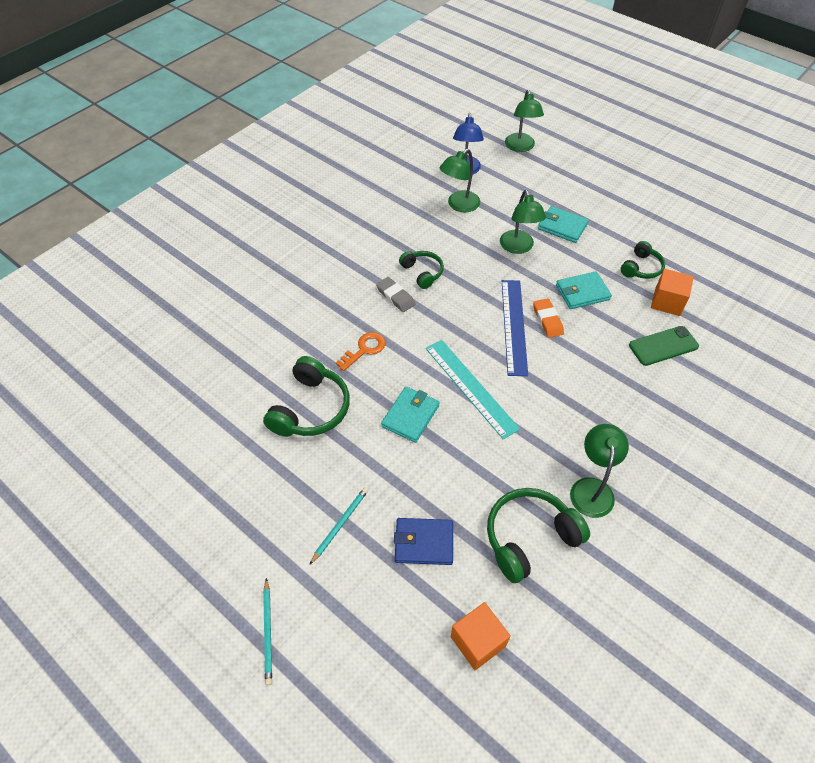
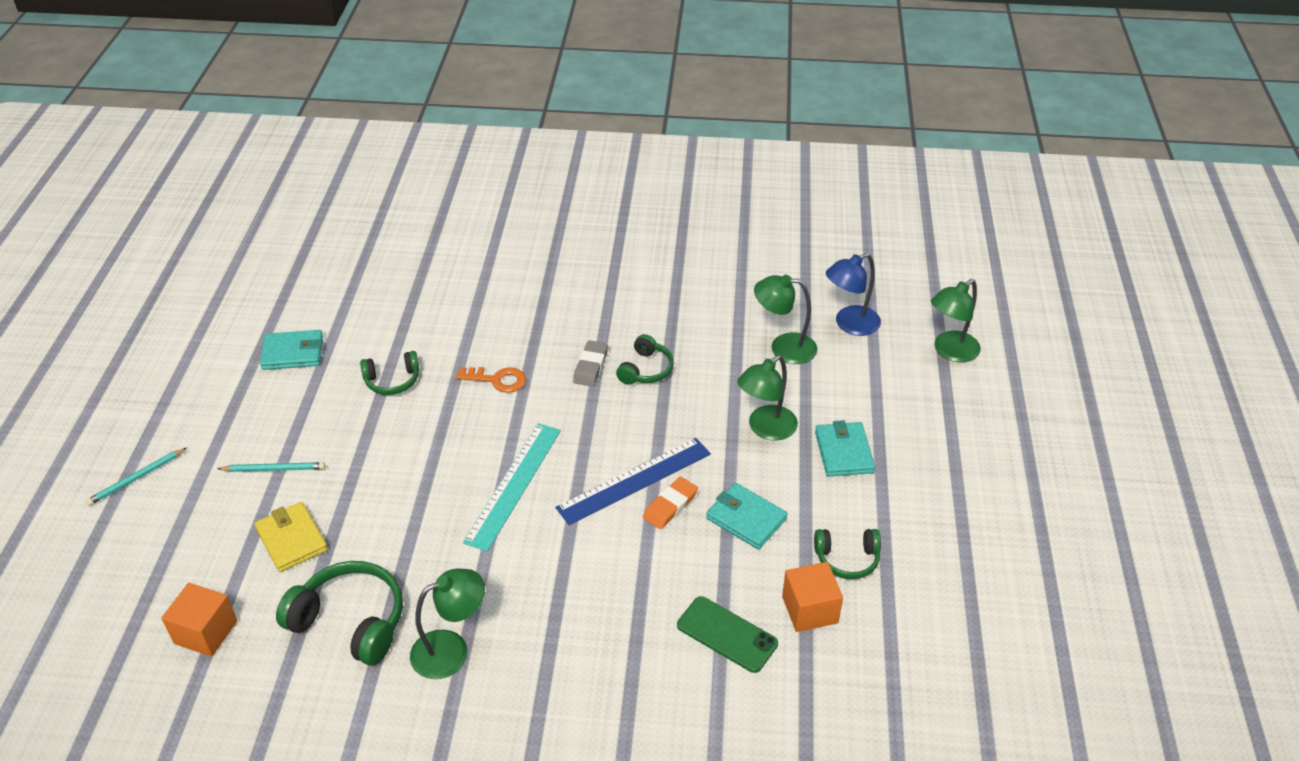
camera: 55 degrees right, 10 degrees down
(310, 408) = (392, 380): green headphones -> green headphones, size x0.60
(410, 416) = (438, 456): turquoise wallet -> turquoise wallet (293, 353)
(424, 542) = (292, 539): blue wallet -> yellow wallet

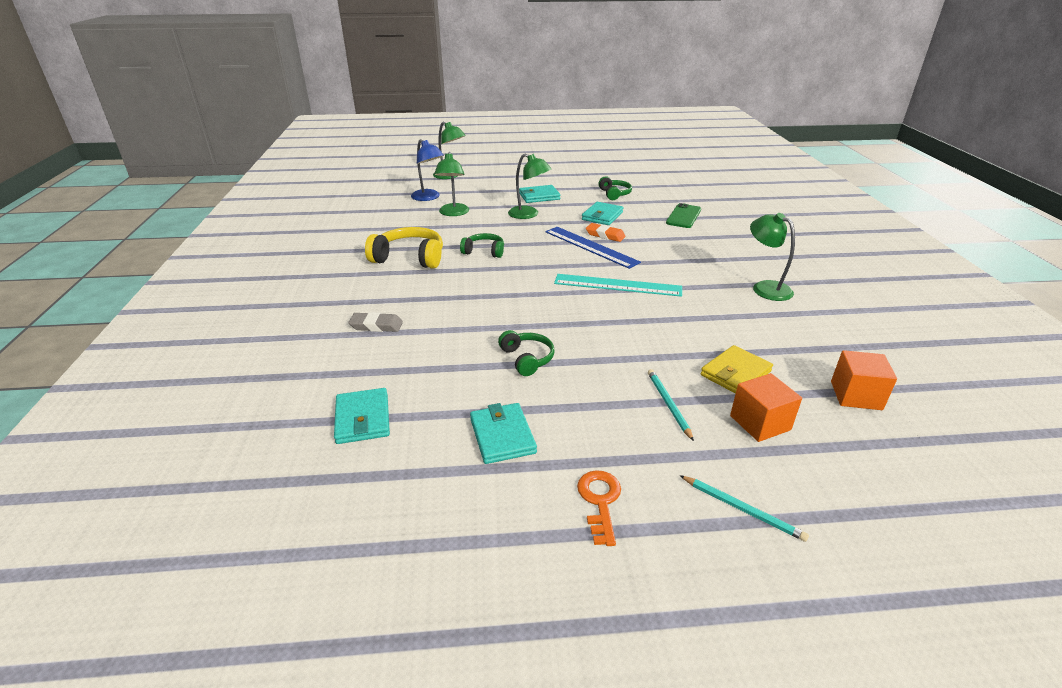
camera: 100 degrees left, 10 degrees down
(350, 622) = (781, 328): green headphones -> none
(355, 277) = (362, 419): none -> turquoise wallet
(497, 380) = (511, 306): orange key -> orange key (600, 501)
(591, 366) = (485, 271): grey eraser -> grey eraser (376, 325)
(644, 304) = (409, 258): none -> yellow headphones
(809, 609) = (652, 200): orange cube -> orange cube (760, 423)

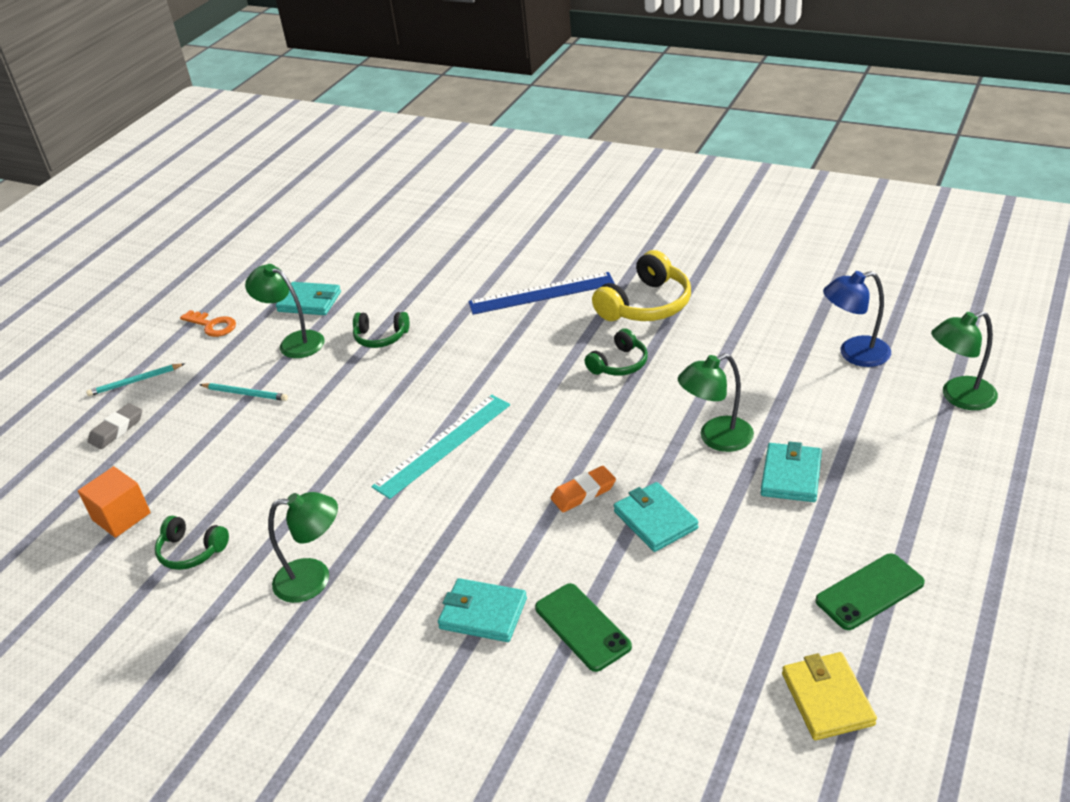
camera: 125 degrees right, 5 degrees up
(362, 419) = (393, 247): turquoise wallet -> turquoise wallet (483, 613)
(376, 325) = (515, 266): grey eraser -> grey eraser (117, 429)
(453, 213) = (771, 365): green lamp -> green lamp (294, 342)
(590, 246) = (559, 462): blue ruler -> blue ruler (541, 293)
(591, 176) = (869, 592): none -> green phone
(614, 194) = (746, 581): green headphones -> green headphones (191, 551)
(735, 373) = (229, 454): yellow wallet -> yellow wallet (827, 699)
(760, 423) = (172, 434): orange cube -> none

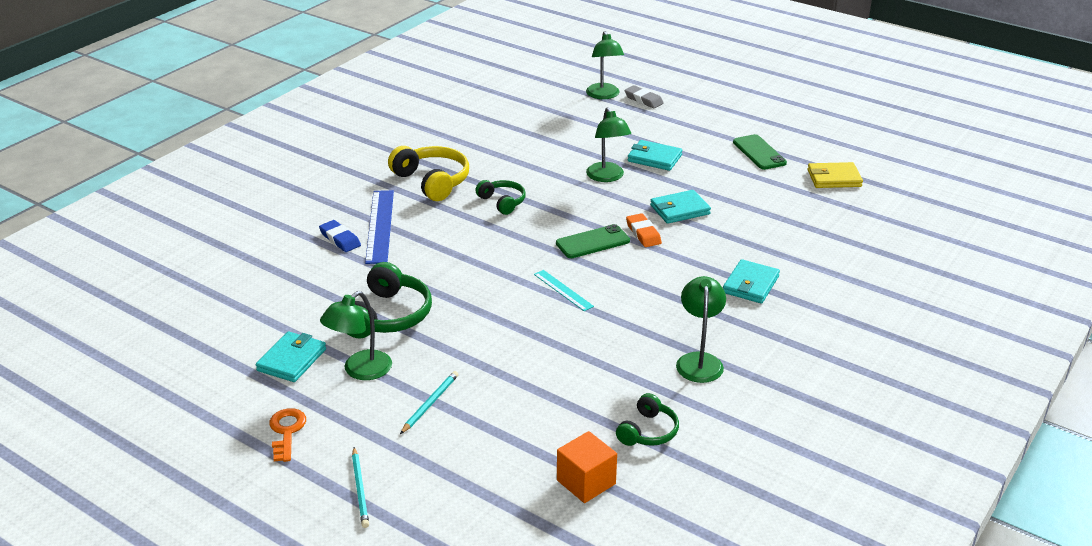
camera: 85 degrees left, 5 degrees down
(117, 429) = (443, 497): grey eraser -> grey eraser (643, 100)
(212, 325) = (287, 431): orange key -> orange key turned 45 degrees counterclockwise
(381, 337) = (388, 316): green headphones -> green headphones, size x1.67
(443, 445) = (563, 290): turquoise ruler -> turquoise ruler, size x0.56
(509, 276) = (340, 239): none -> blue eraser
(582, 627) = (769, 247): green phone -> green phone (593, 242)
(854, 354) = (543, 117): blue lamp -> none

